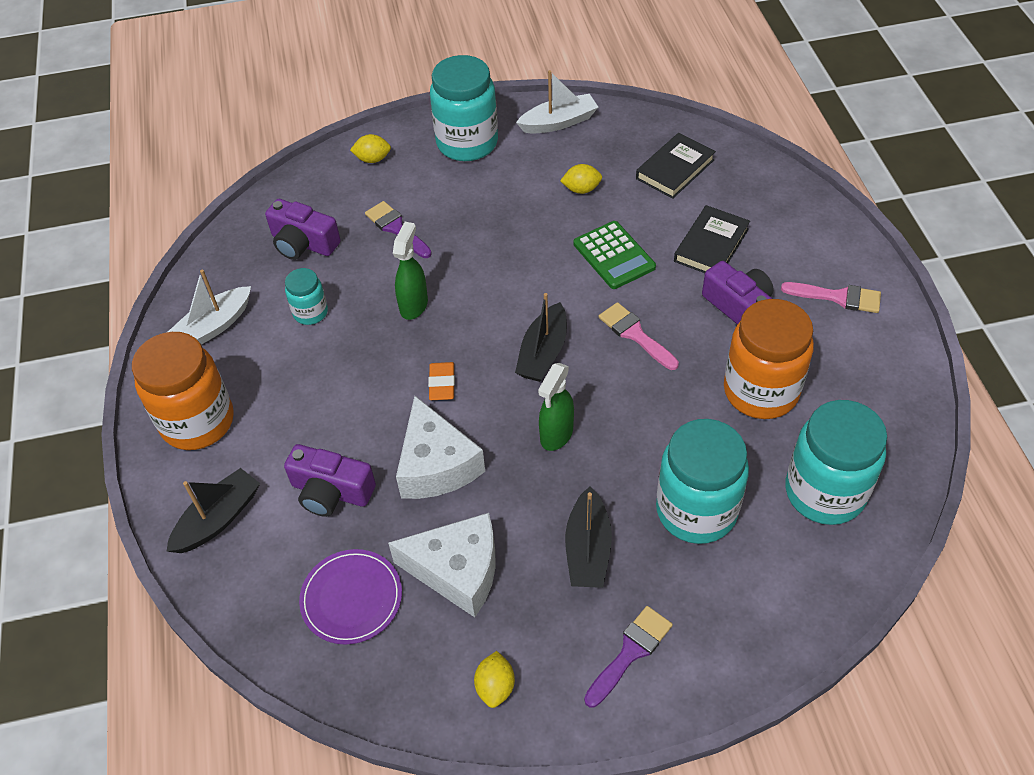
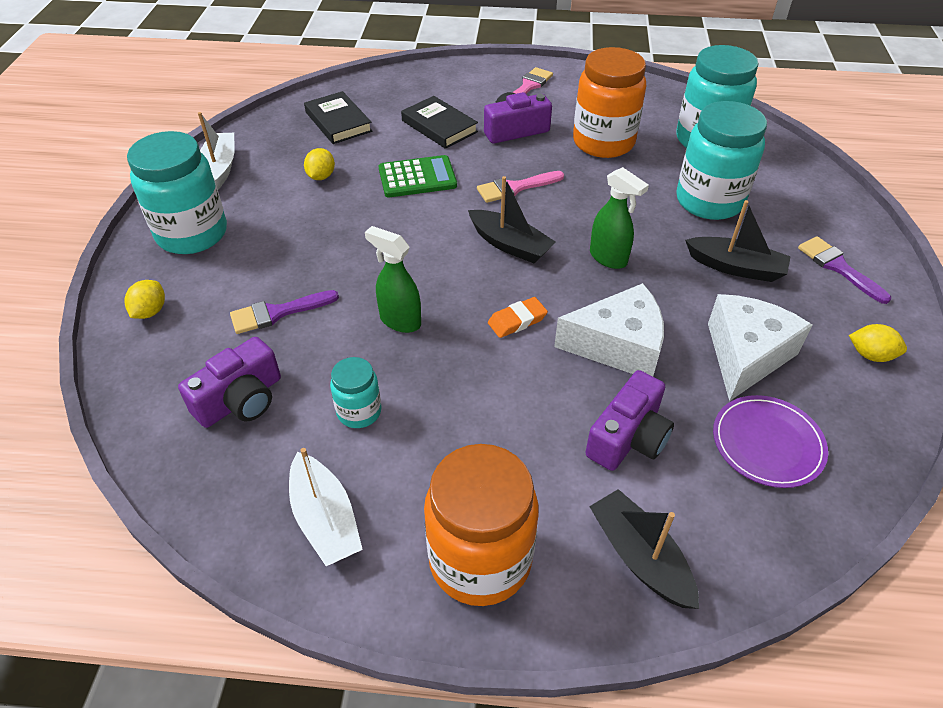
camera: 75 degrees left, 5 degrees down
(442, 384) = (517, 320): orange eraser -> orange eraser turned 45 degrees counterclockwise

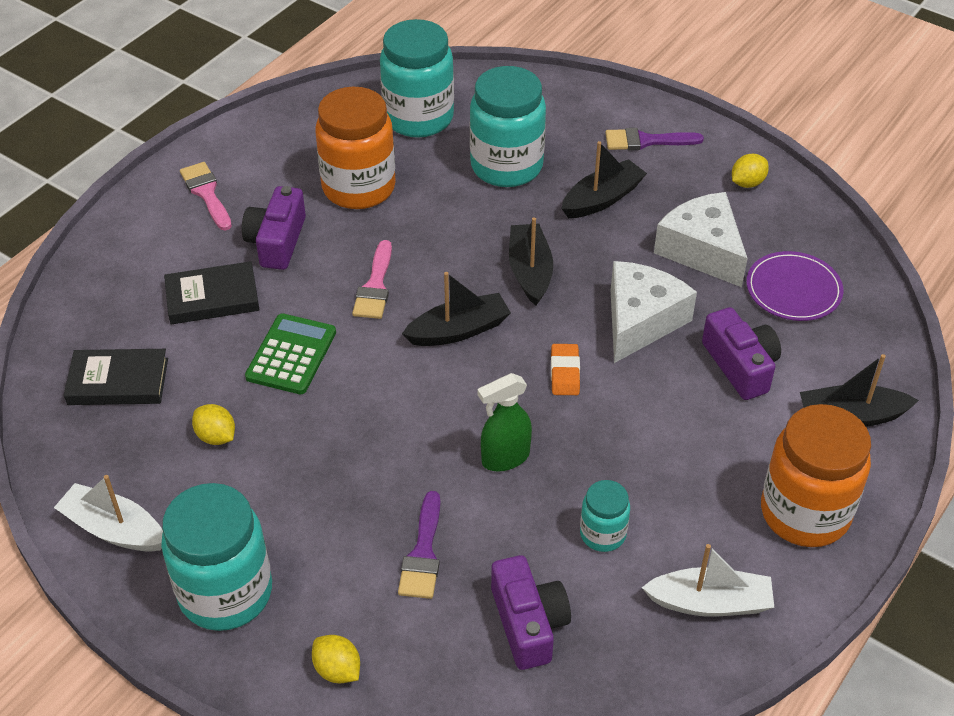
camera: 60 degrees left, 0 degrees up
(608, 258) = (530, 271): green spray bottle -> black boat

